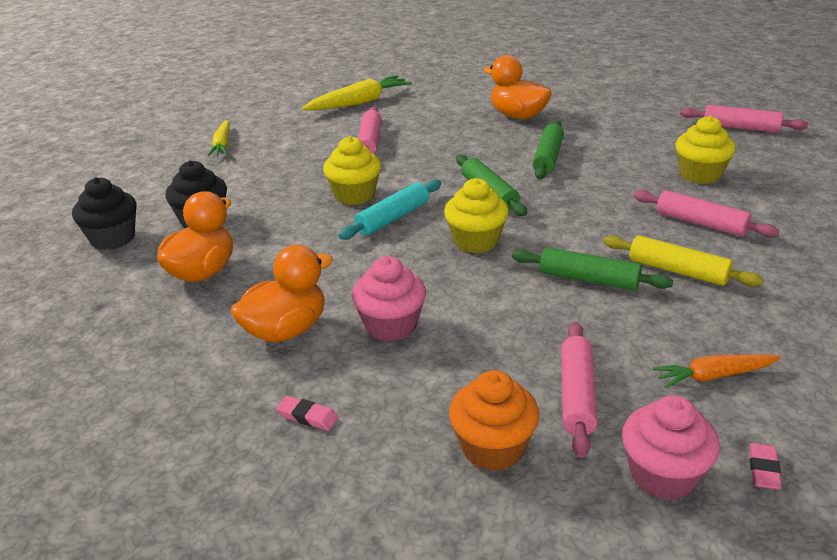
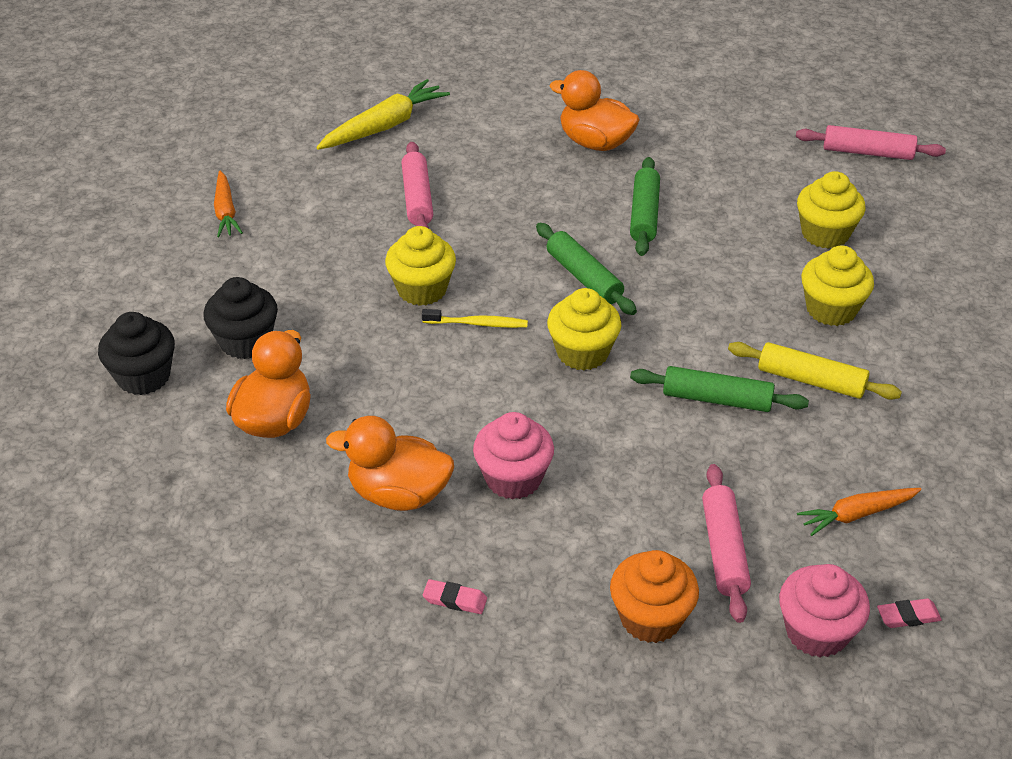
camera: 10 degrees left, 10 degrees up
(222, 144) = (225, 211): yellow carrot -> orange carrot
(286, 330) = (398, 494): orange duck -> orange duck turned 120 degrees counterclockwise
(393, 218) = (477, 324): turquoise rolling pin -> yellow toothbrush
(701, 223) = (831, 309): pink rolling pin -> yellow cupcake
(763, 469) = (908, 616): pink eraser -> pink eraser turned 75 degrees clockwise

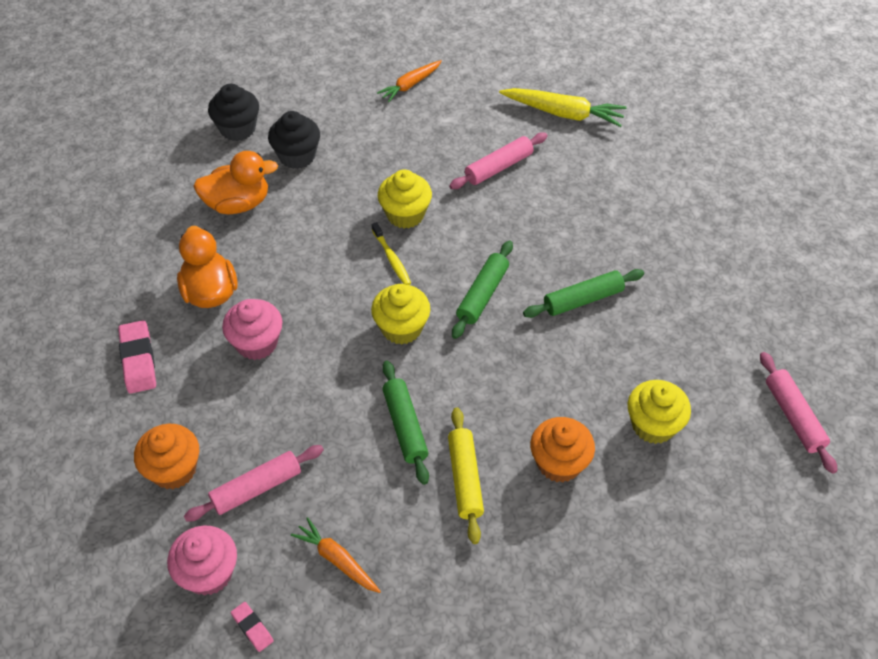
camera: 60 degrees right, 10 degrees up
(455, 600) = (138, 360): pink eraser -> pink eraser, size x1.80
(595, 143) = (646, 234): orange duck -> none
(831, 309) = (559, 463): yellow cupcake -> orange cupcake

